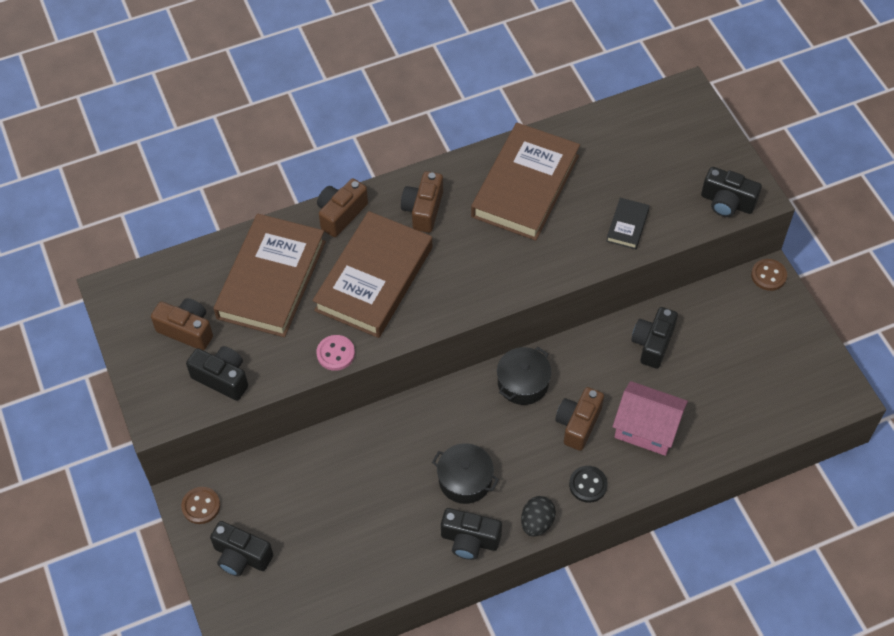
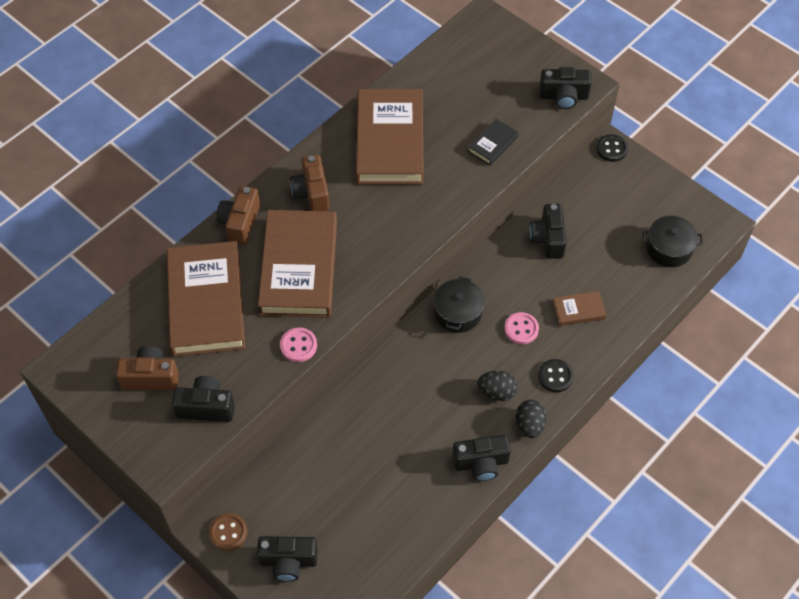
camera: 25 degrees left, 0 degrees up
(465, 480) = (451, 414): black pot -> black pot (669, 248)
(521, 477) = (496, 392): none -> black egg
(578, 424) = (521, 329): brown camera -> pink button
(627, 225) = (493, 144): black book -> black book turned 45 degrees clockwise
(646, 428) = (579, 310): pink house -> brown book
(768, 275) = (611, 149): brown button -> black button

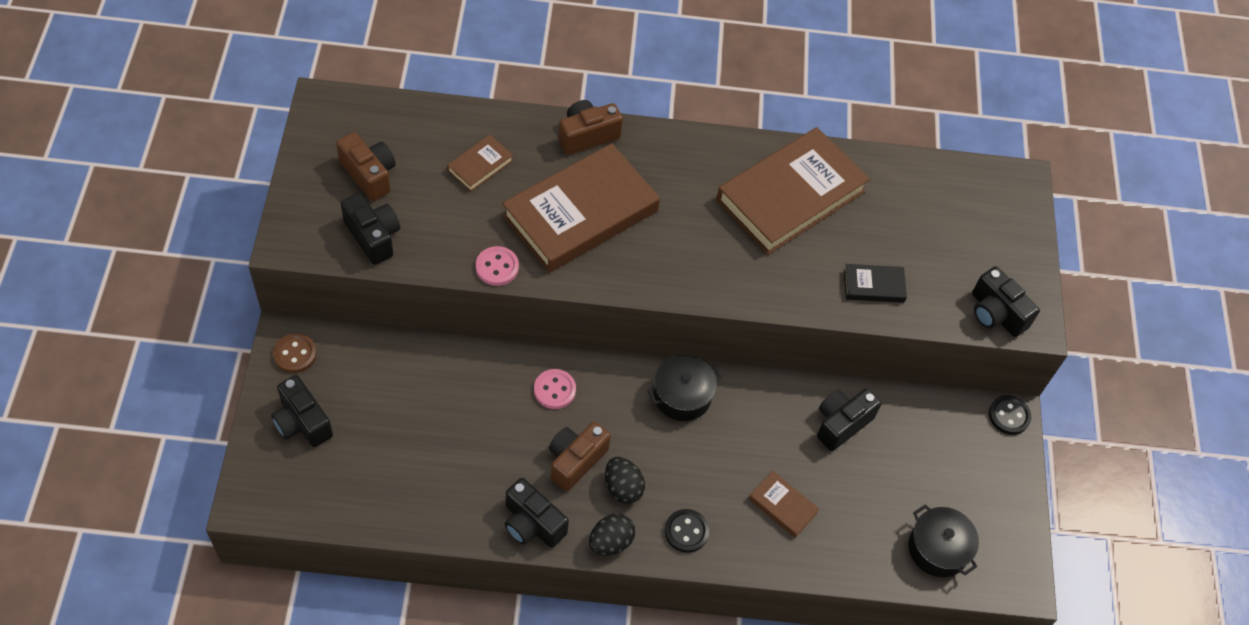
camera: 45 degrees right, 0 degrees up
(206, 303) = (480, 165): brown book -> brown book, size x0.43
(312, 193) = (672, 170): brown camera -> brown camera (575, 460)
(521, 329) = (713, 465): pink button -> pink button (554, 390)

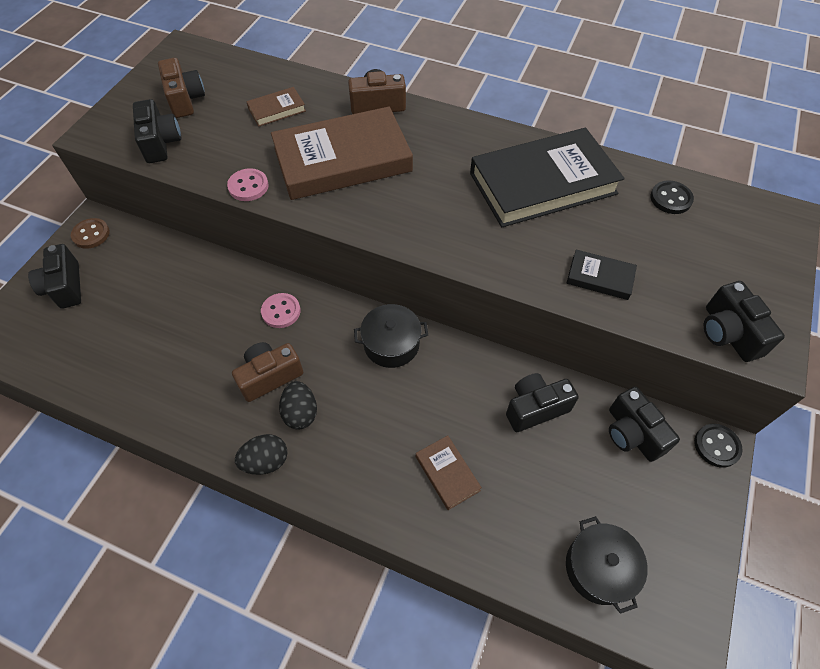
camera: 25 degrees right, 0 degrees up
(532, 523) = (203, 423): black camera -> black camera (632, 433)
(686, 531) = (342, 472): black button -> black button (670, 199)
(790, 195) = (542, 183): brown book -> black book

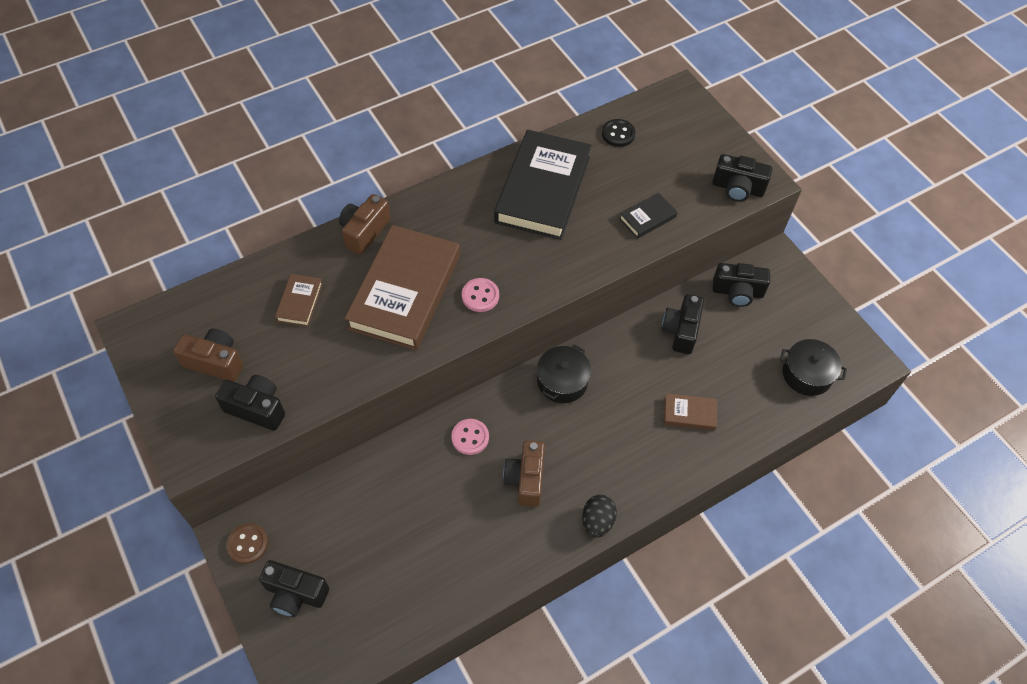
camera: 55 degrees left, 0 degrees up
(248, 186) = (374, 371): pink button -> pink button (480, 296)
(300, 413) = (574, 476): black egg -> none
(716, 446) = (777, 257): black button -> none

